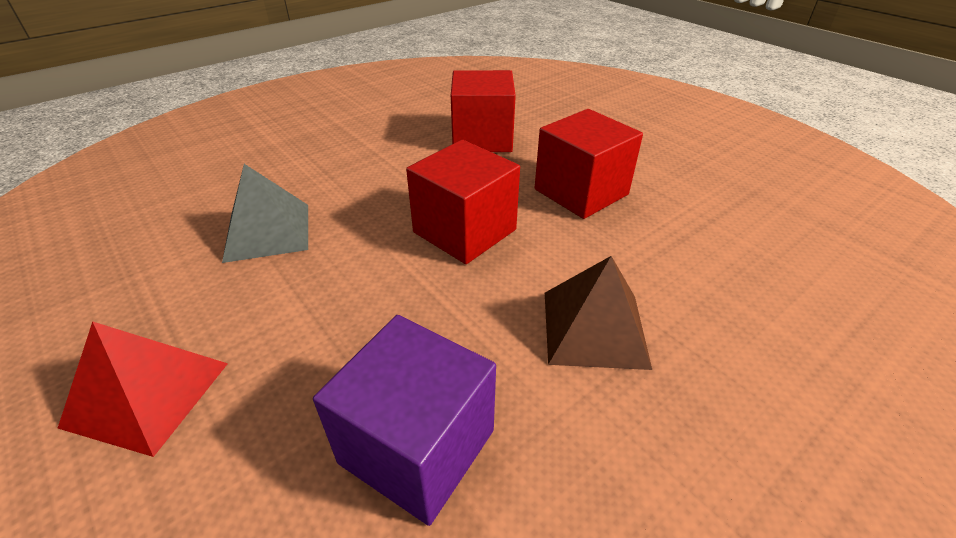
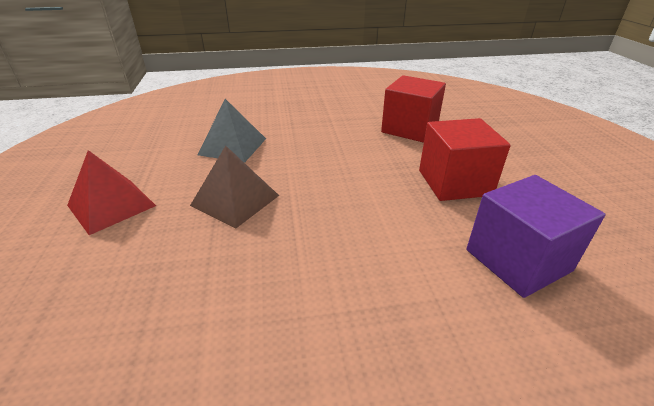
camera: 30 degrees right, 5 degrees down
(417, 446) = (206, 291): purple cube -> purple cube (518, 260)
(464, 231) = (345, 181): red cube -> none
(594, 328) = (381, 274): brown pyramid -> brown pyramid (235, 200)

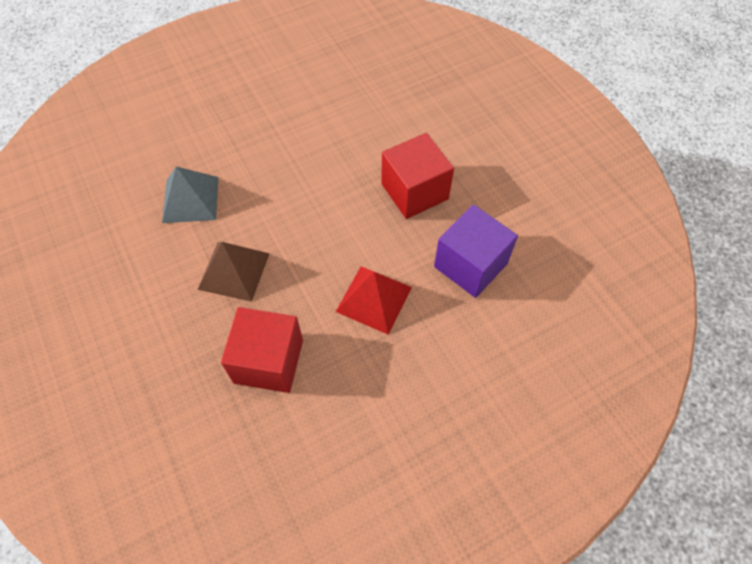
camera: 20 degrees left, 25 degrees up
(111, 205) = (126, 311): red pyramid -> red pyramid (374, 299)
(410, 129) = (358, 119): red cube -> red cube (268, 361)

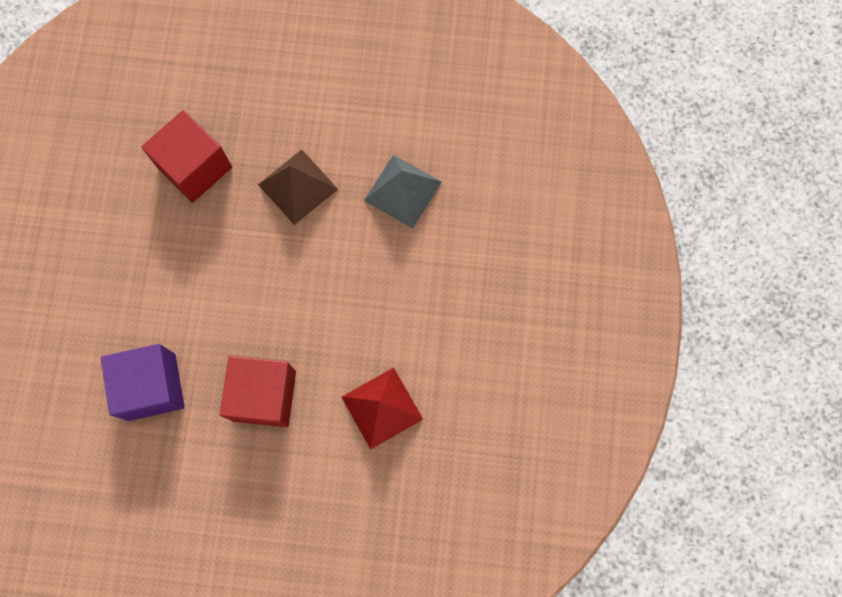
camera: 125 degrees right, 15 degrees up
(374, 299) = (184, 281): red pyramid -> red pyramid (382, 408)

